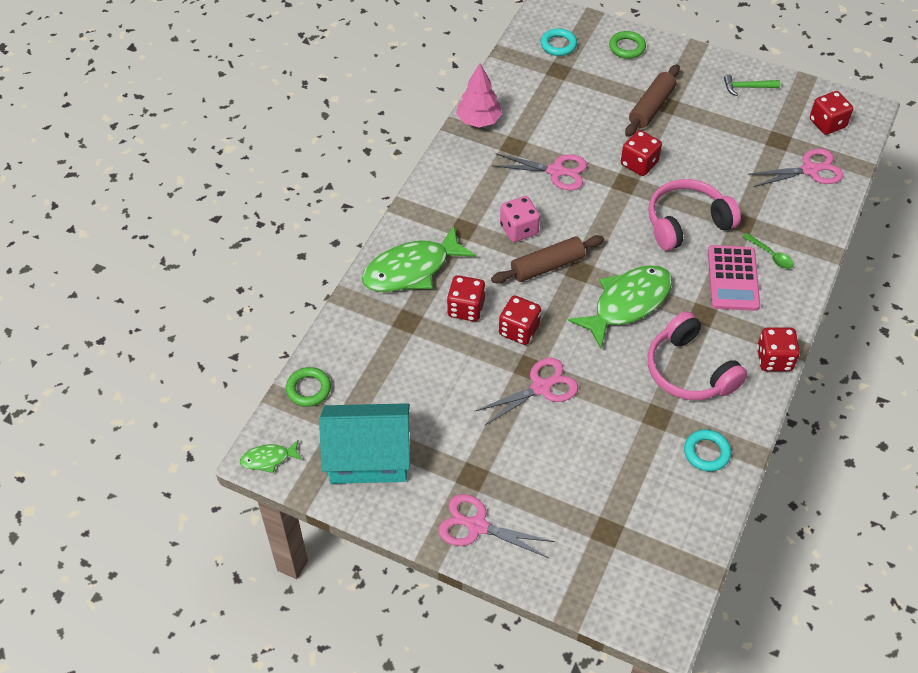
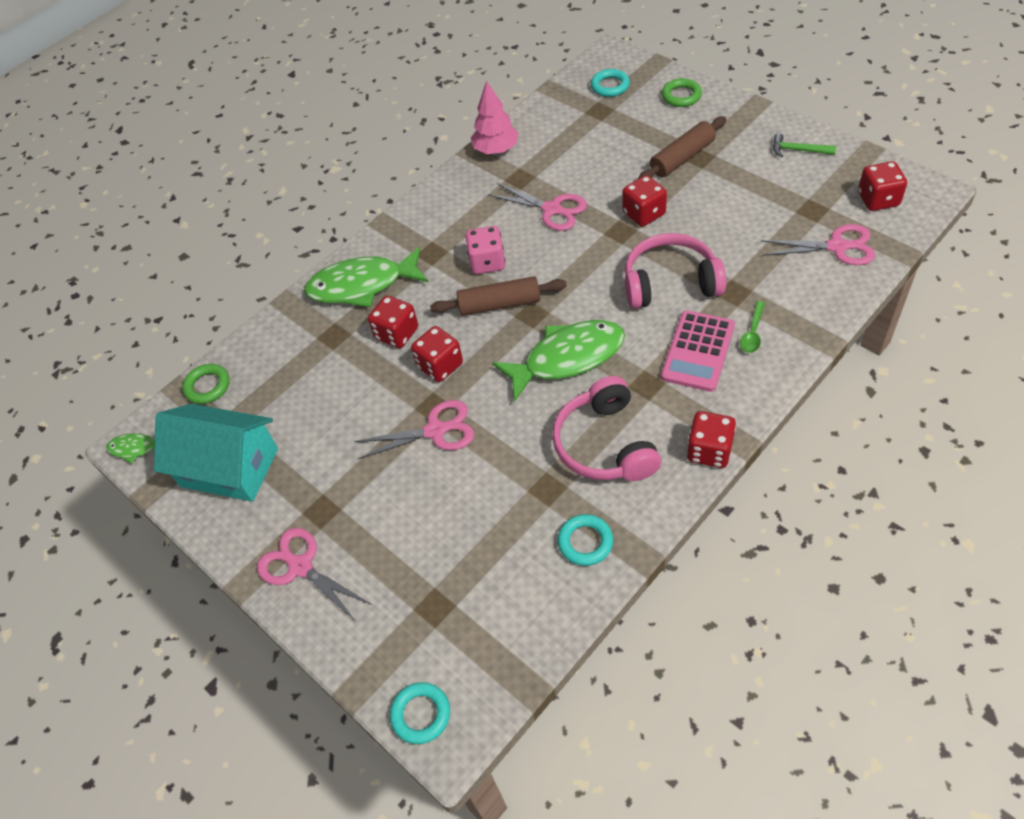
camera: 25 degrees right, 0 degrees up
(634, 615) = (421, 714): none -> turquoise ring
(770, 255) = (752, 333): green spoon -> green spoon turned 45 degrees clockwise

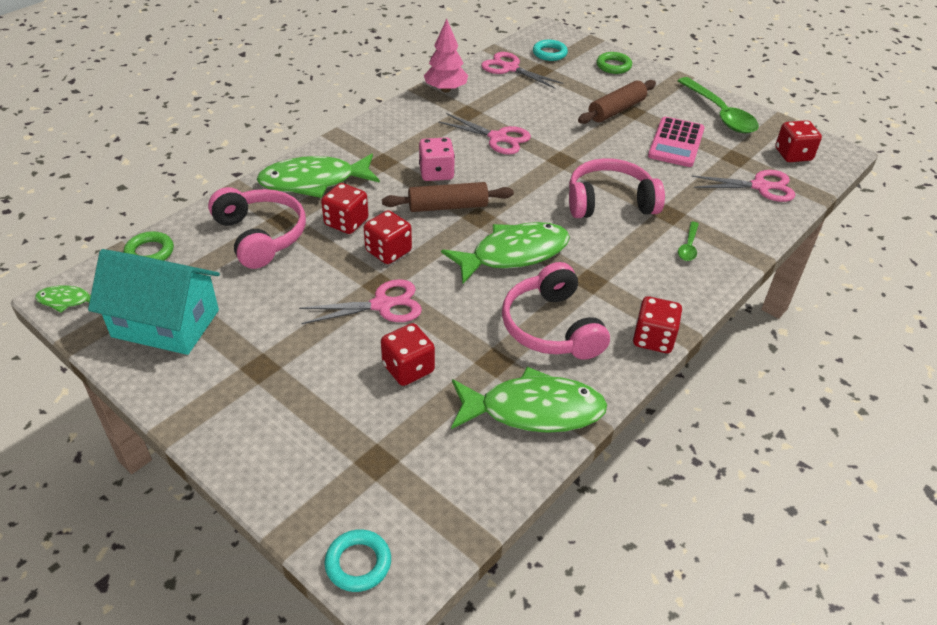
camera: 10 degrees left, 10 degrees down
(300, 566) = (234, 416): pink scissors -> pink scissors (509, 68)
(313, 357) = (261, 236): none -> pink headphones
(585, 542) = (533, 410): turquoise ring -> green fish
(644, 213) = (583, 148): red dice -> red dice (408, 368)
(698, 351) = (638, 257): pink calculator -> pink calculator (676, 143)
(798, 150) = (720, 113): green hammer -> green spoon

